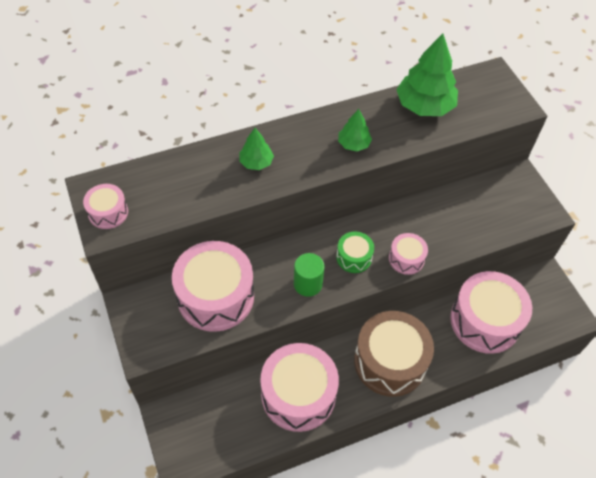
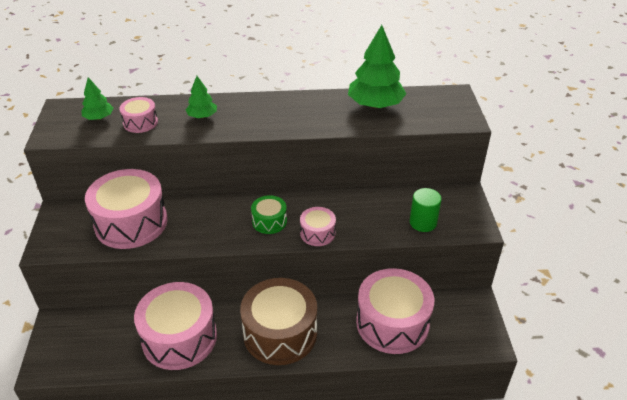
camera: 20 degrees right, 15 degrees down
(108, 212) = (61, 125): pink drum -> pink drum (140, 122)
(308, 284) = (216, 232): green cylinder -> green cylinder (423, 222)
(353, 144) = (294, 119): green tree -> green tree (99, 118)

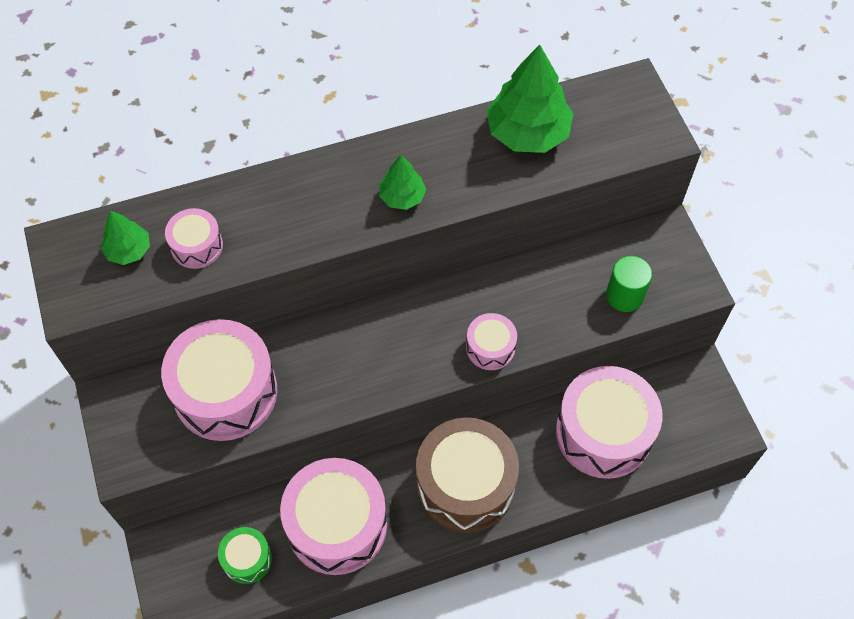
camera: 15 degrees left, 20 degrees up
(202, 116) = (284, 212): green tree -> green tree (402, 197)
(269, 221) = (418, 343): green drum -> green drum (247, 559)

